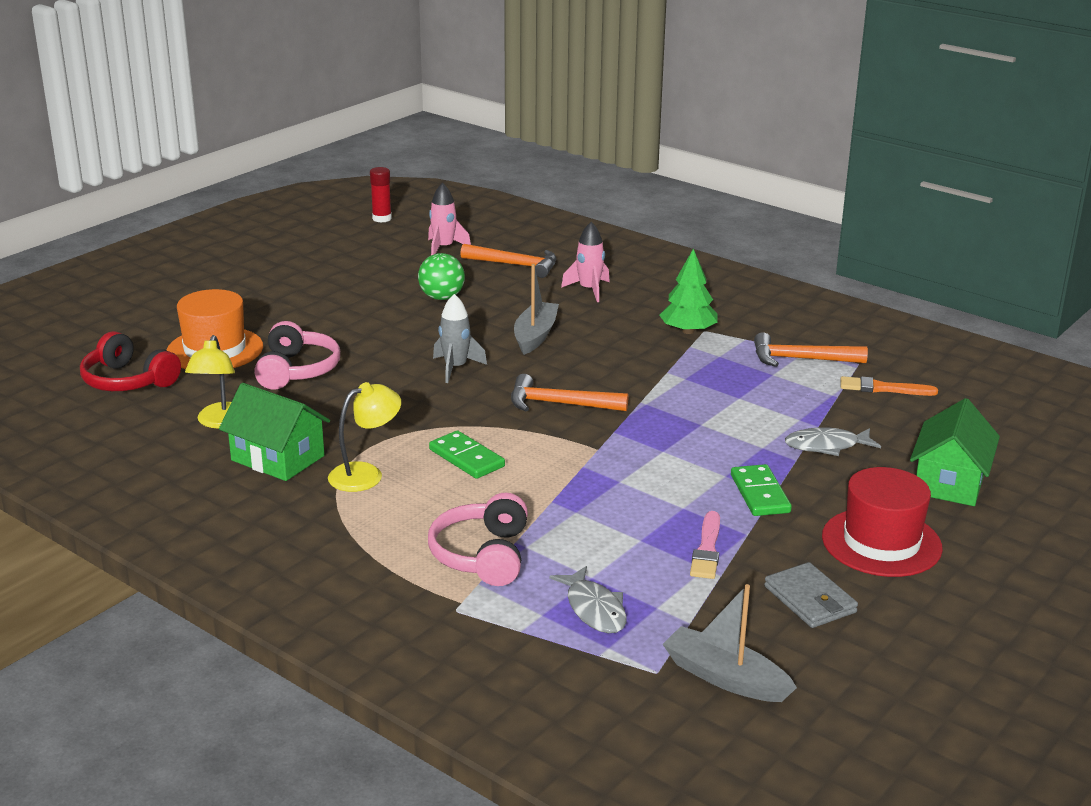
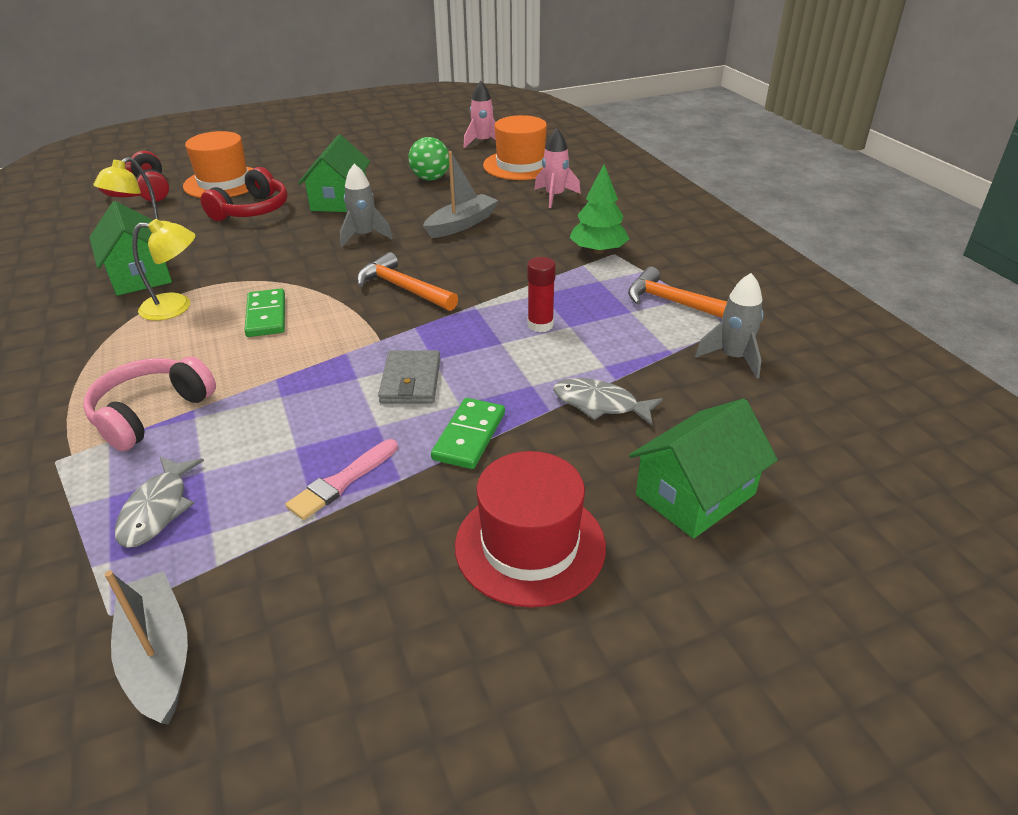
camera: 30 degrees right, 10 degrees up
(296, 370) = (252, 210): pink headphones -> red headphones
(377, 339) = (339, 200): none -> green house
(382, 218) = (466, 114): red glue stick -> red glue stick (540, 325)
(516, 265) = (520, 165): orange hammer -> orange hat
(810, 599) = (367, 590): grey wallet -> grey wallet (410, 381)
(883, 388) = (733, 358): orange brush -> grey rocket

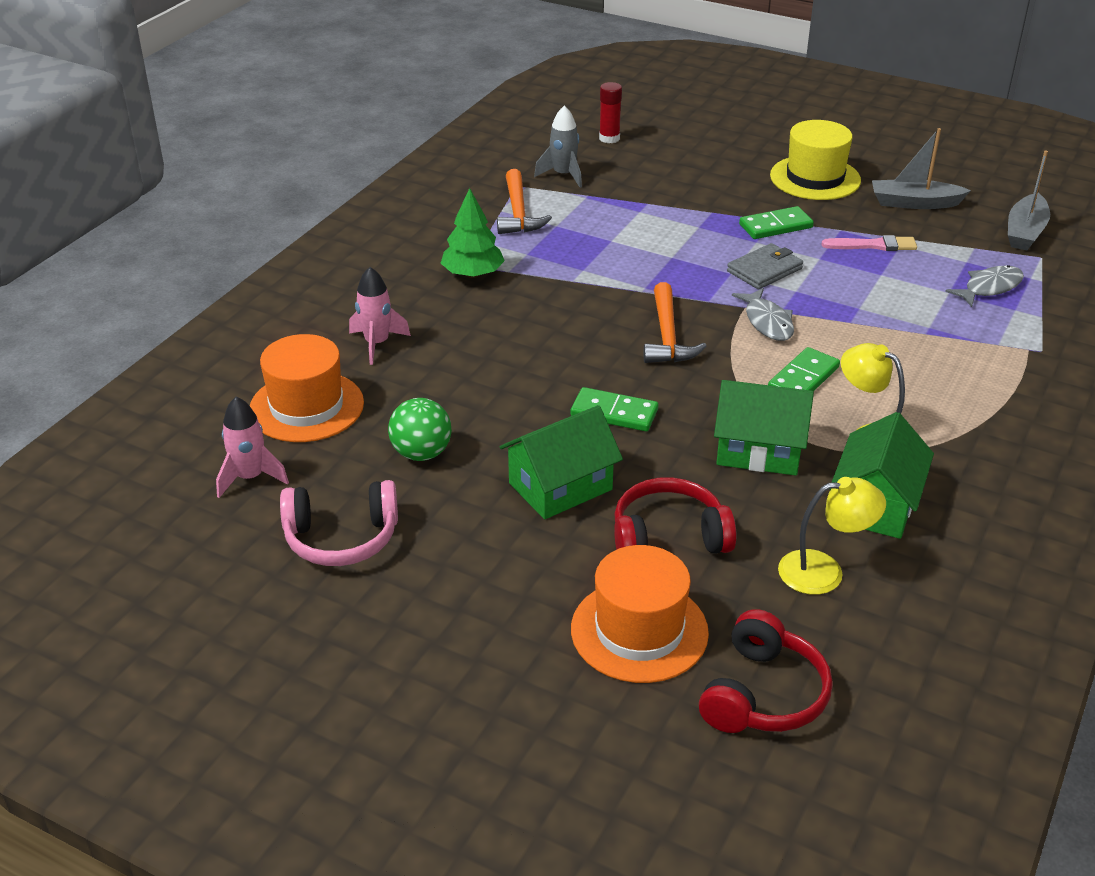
camera: 130 degrees left, 0 degrees up
(151, 413) = (957, 347): pink headphones -> pink headphones (341, 538)
(364, 236) = (614, 413): grey rocket -> green domino
(461, 224) = (513, 368): grey boat -> grey boat (914, 203)
(530, 545) = (815, 178): red hat -> yellow hat
(540, 325) = (626, 252): red glue stick -> red glue stick (609, 138)
(600, 404) = (680, 199): grey fish -> grey fish (767, 322)
(695, 494) = (710, 152): green house -> green house (759, 450)

